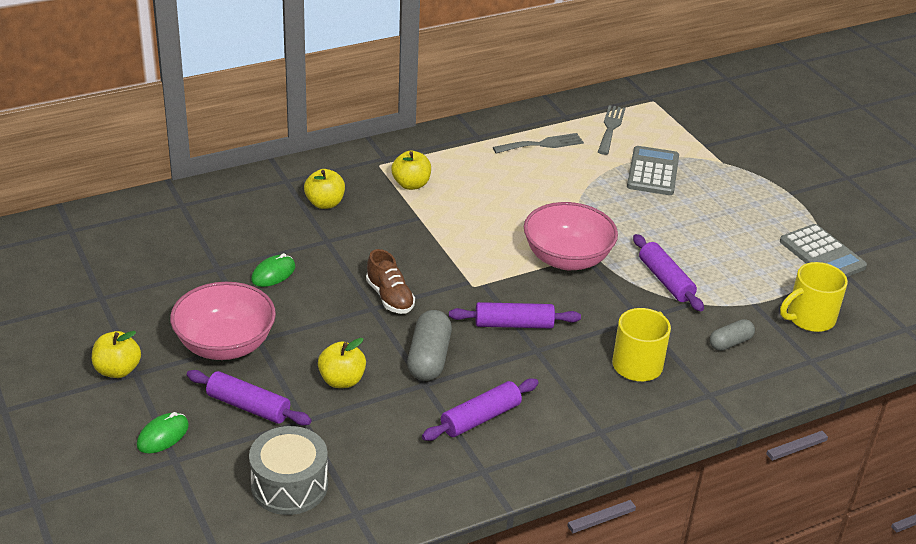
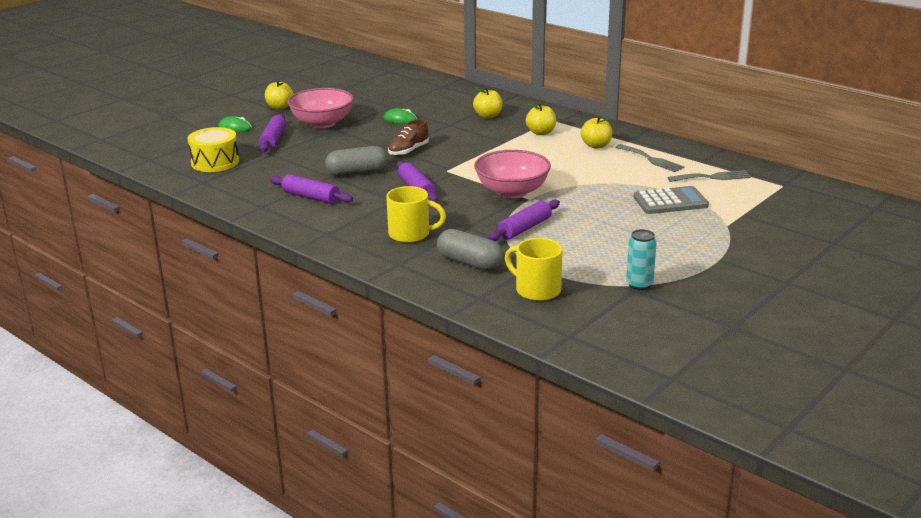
camera: 70 degrees right, 10 degrees down
(289, 485) = (215, 162): grey drum -> yellow drum
(342, 380) = (315, 155): yellow apple -> yellow apple (596, 145)
(730, 343) = (470, 263): grey capsule -> grey capsule, size x1.64
(822, 254) = (639, 285): grey calculator -> turquoise can

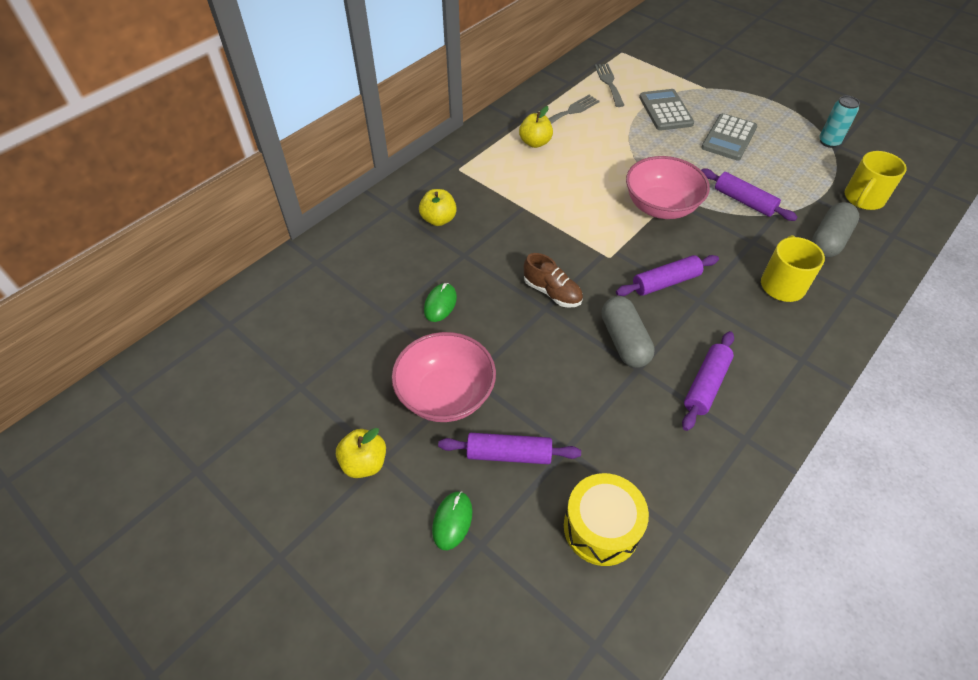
camera: 90 degrees left, 25 degrees up
(541, 132) = (496, 179): yellow apple -> none
(630, 230) = (729, 138): none -> grey calculator

